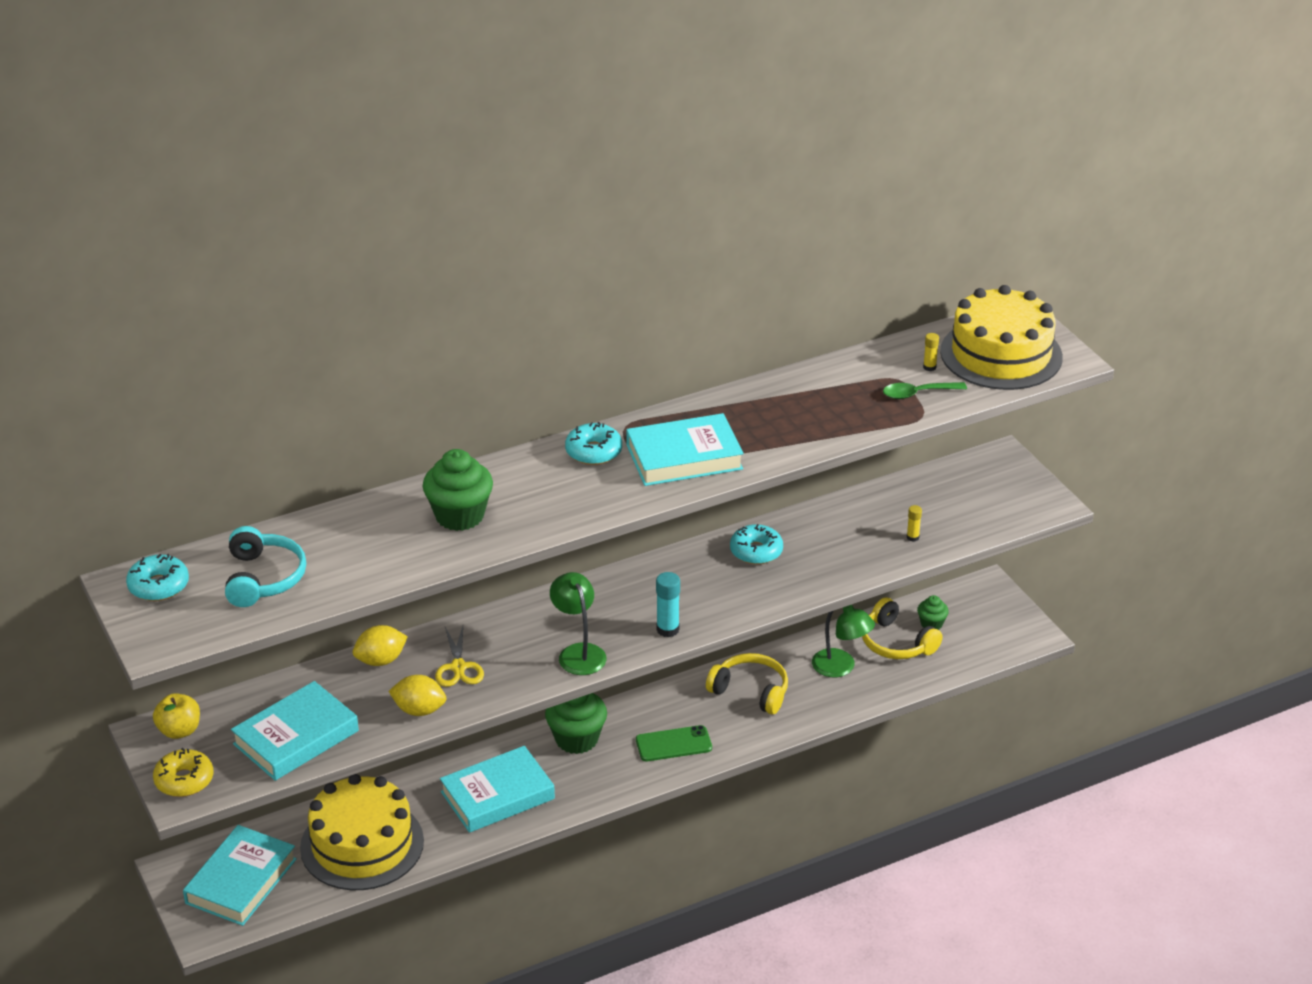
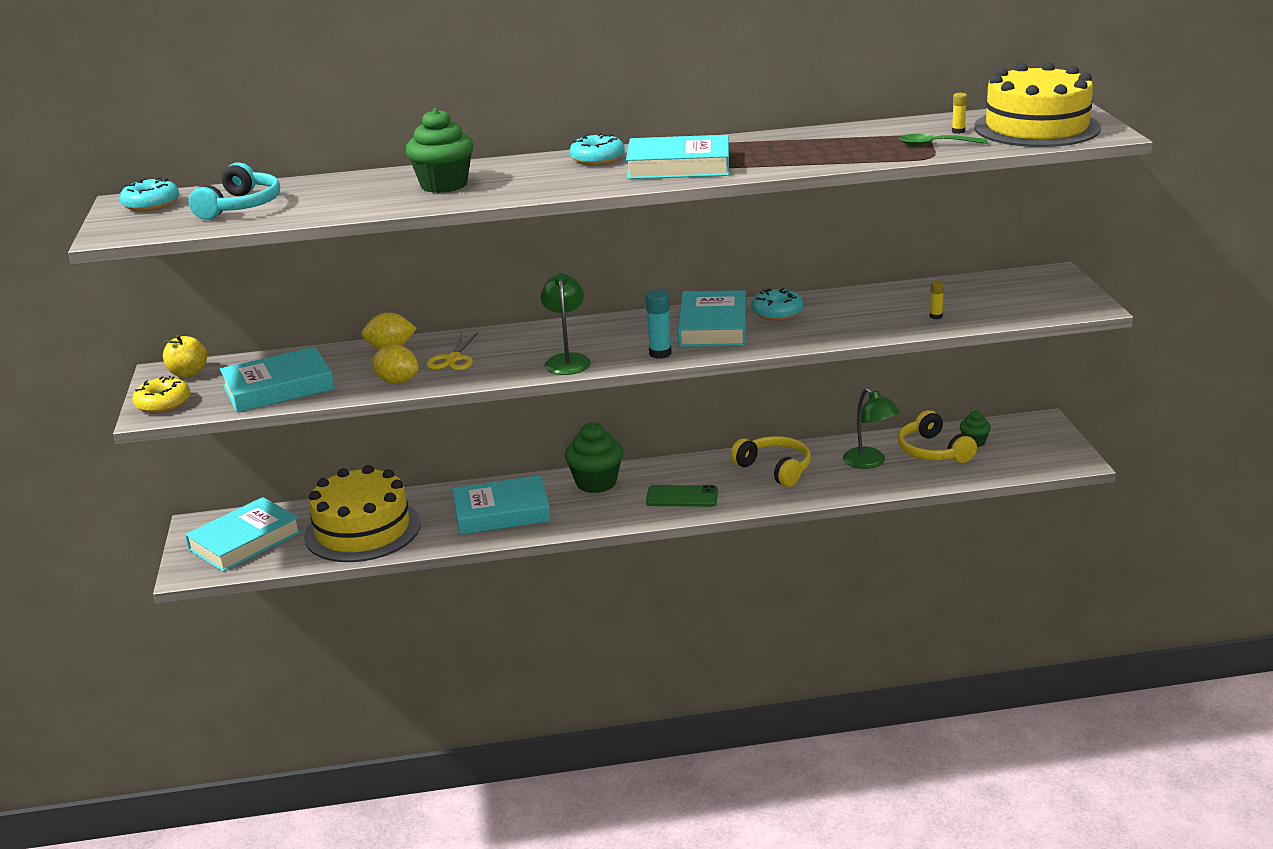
camera: 20 degrees right, 10 degrees down
(701, 581) = (713, 326): none -> turquoise book

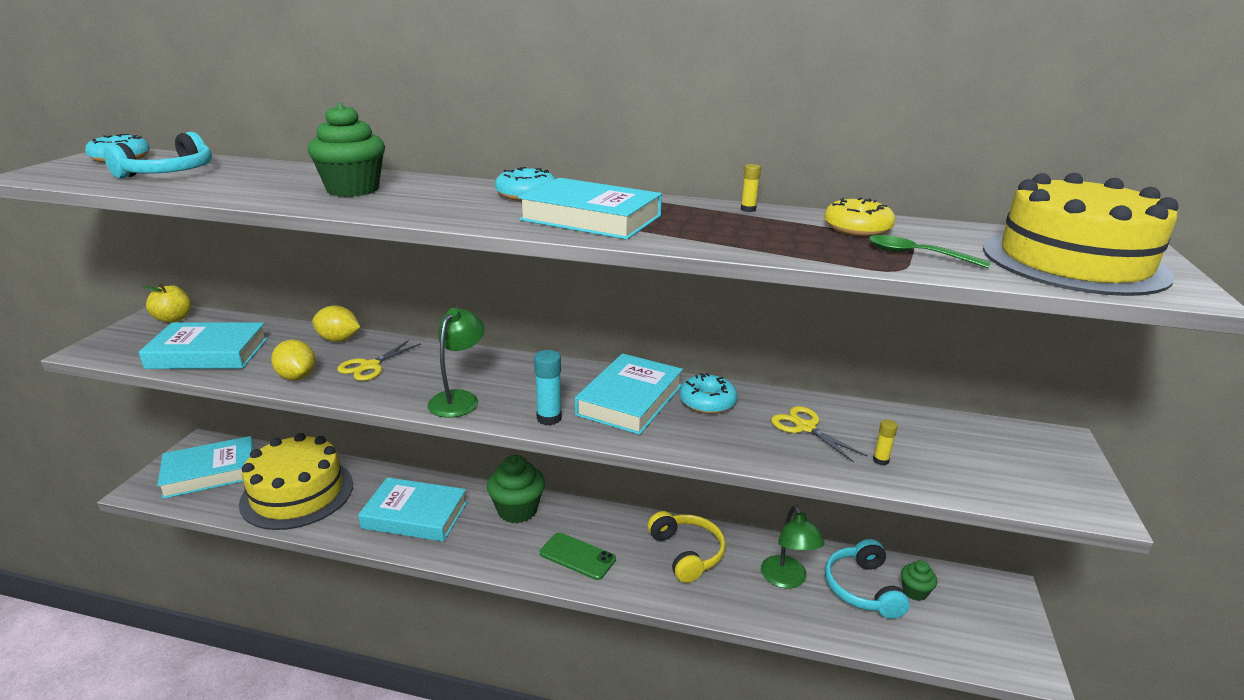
camera: 20 degrees right, 0 degrees up
(163, 404) = (113, 342): yellow donut -> yellow donut (857, 228)
(867, 310) = (805, 427): none -> yellow scissors
(933, 451) = (862, 588): yellow headphones -> turquoise headphones
(958, 131) = (959, 245): yellow glue stick -> yellow glue stick (748, 209)

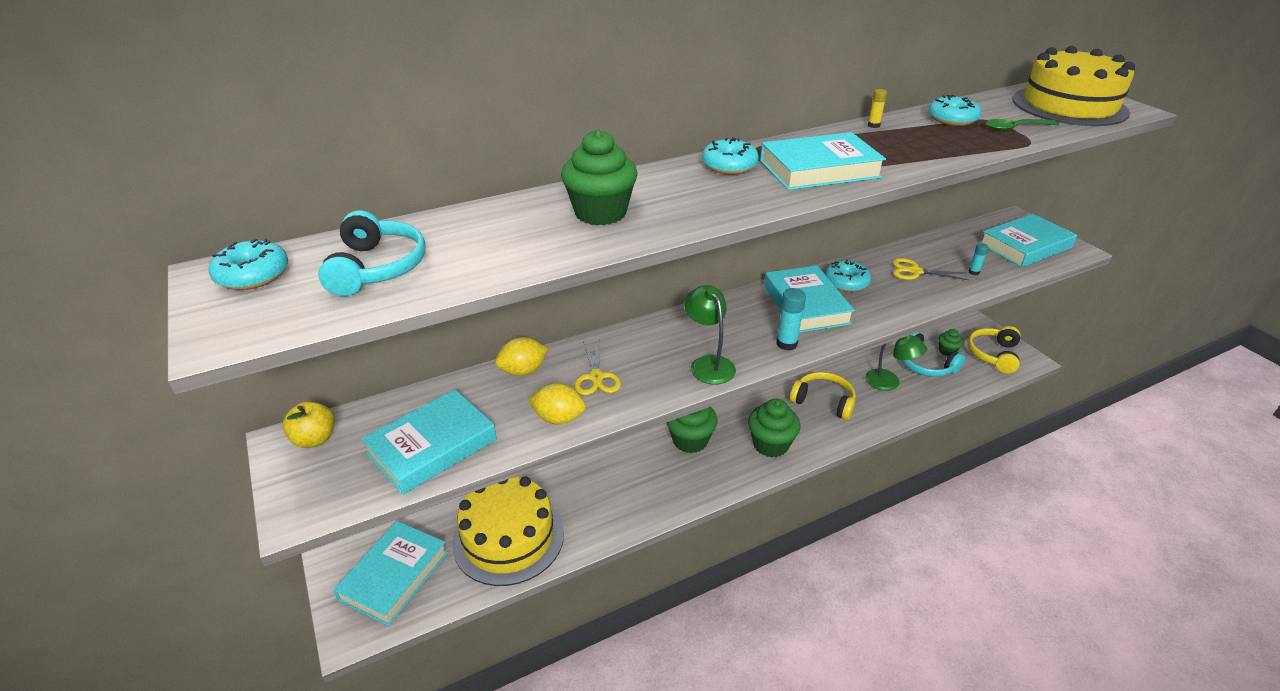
camera: 40 degrees left, 10 degrees up
(415, 515) = (627, 490): turquoise book -> turquoise book (1025, 246)
(577, 556) = (770, 444): green phone -> green cupcake
(857, 228) = (952, 119): yellow donut -> turquoise donut
(880, 460) = (973, 272): yellow glue stick -> turquoise glue stick
(978, 631) = (993, 354): none -> yellow headphones

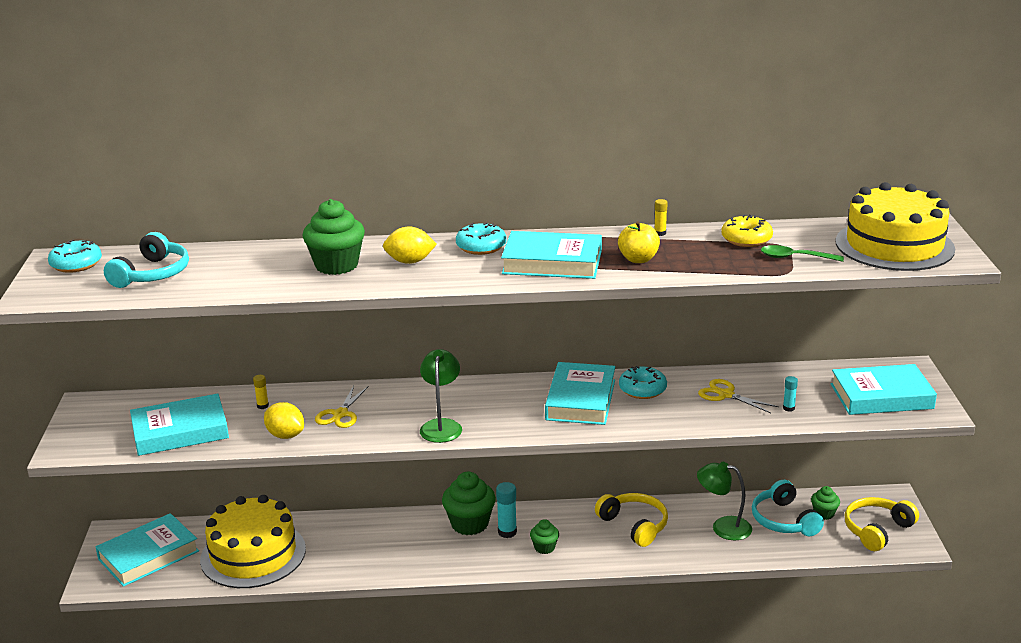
camera: 25 degrees right, 10 degrees down
(315, 439) = (105, 407): yellow apple -> yellow apple (638, 259)
(504, 389) = (262, 406): none -> yellow glue stick
(523, 371) = (287, 396): yellow lemon -> yellow lemon (410, 262)
(770, 444) = (544, 547): green cupcake -> green cupcake, size x0.53
(786, 344) = (527, 426): turquoise glue stick -> turquoise glue stick (507, 532)
(889, 383) = (723, 527): green lamp -> green lamp turned 135 degrees clockwise
(952, 119) = (746, 239): turquoise donut -> yellow donut

